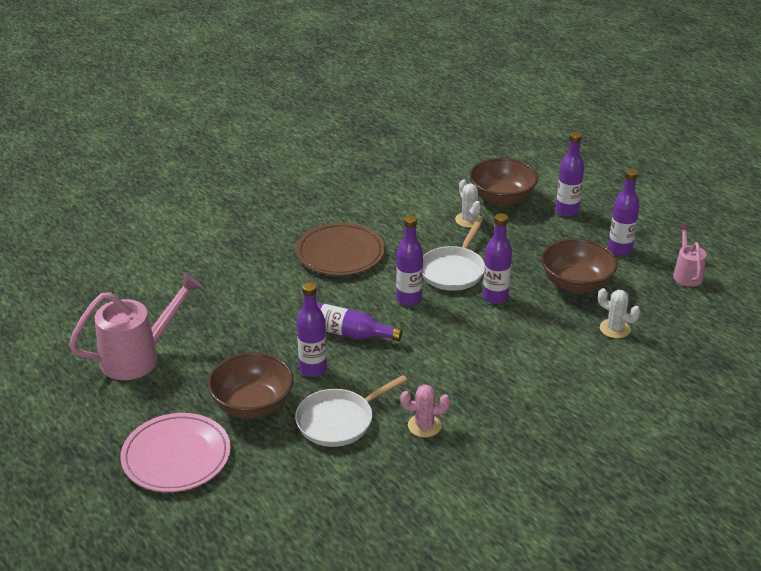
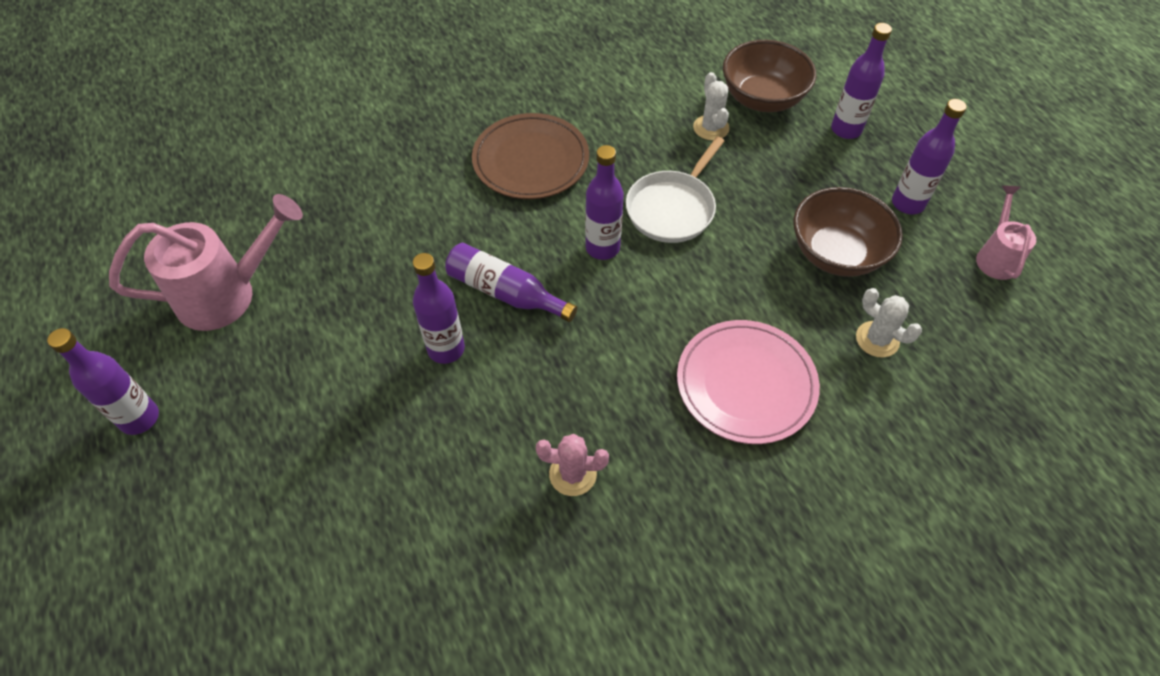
camera: 10 degrees right, 20 degrees up
(176, 457) = (224, 474): pink plate -> pink plate (746, 384)
(252, 405) = (350, 399): brown bowl -> none
(338, 421) = (457, 446): white pan -> none
(495, 297) = (720, 261): purple bottle -> purple bottle (140, 418)

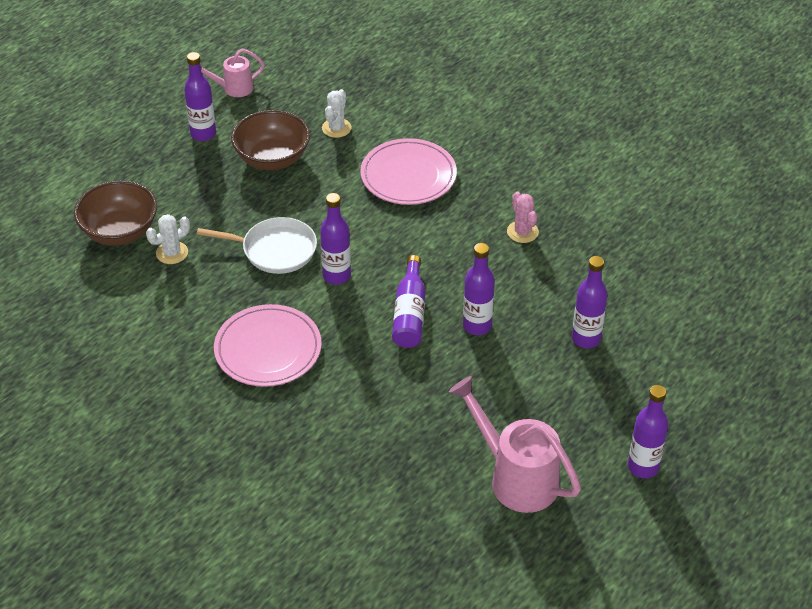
camera: 115 degrees left, 10 degrees down
(531, 161) = (268, 349): brown plate -> pink plate
(846, 129) = (136, 178): purple bottle -> purple bottle (586, 339)

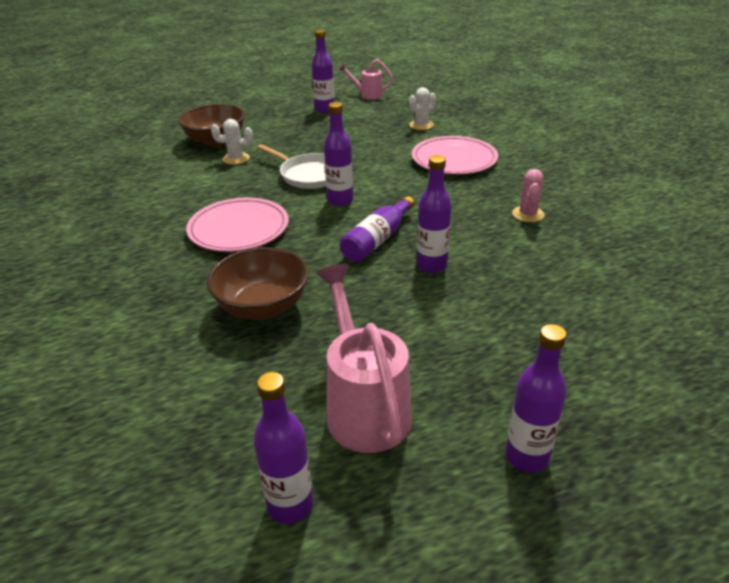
camera: 30 degrees right, 10 degrees down
(272, 159) = (359, 130): brown bowl -> brown bowl (262, 307)
(586, 339) = (537, 308): purple bottle -> purple bottle (290, 505)

